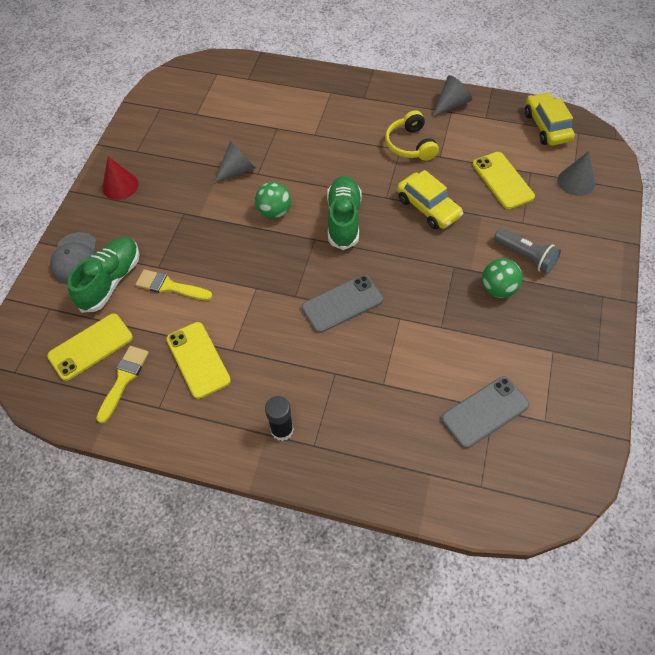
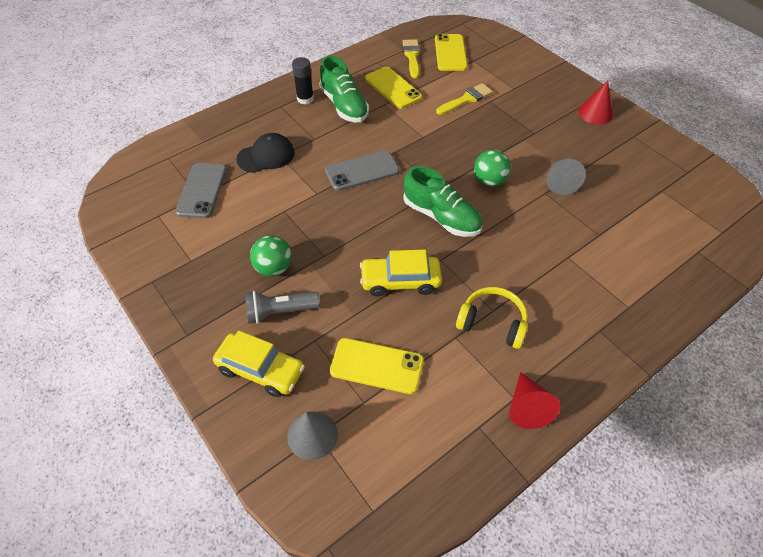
camera: 125 degrees right, 5 degrees down
(75, 258) = (534, 70): grey cap -> none
(111, 281) = (498, 77): green shoe -> green shoe (344, 106)
(124, 379) = (412, 56): yellow brush -> yellow brush turned 150 degrees counterclockwise
(198, 360) = (393, 88): yellow phone -> yellow phone turned 45 degrees clockwise
(342, 304) = (362, 171): grey phone -> grey phone turned 60 degrees clockwise
(394, 395) = (266, 156): none -> black cap
(451, 104) = (527, 407): grey cone -> red cone
(546, 126) = (412, 482): yellow car -> yellow car (261, 370)

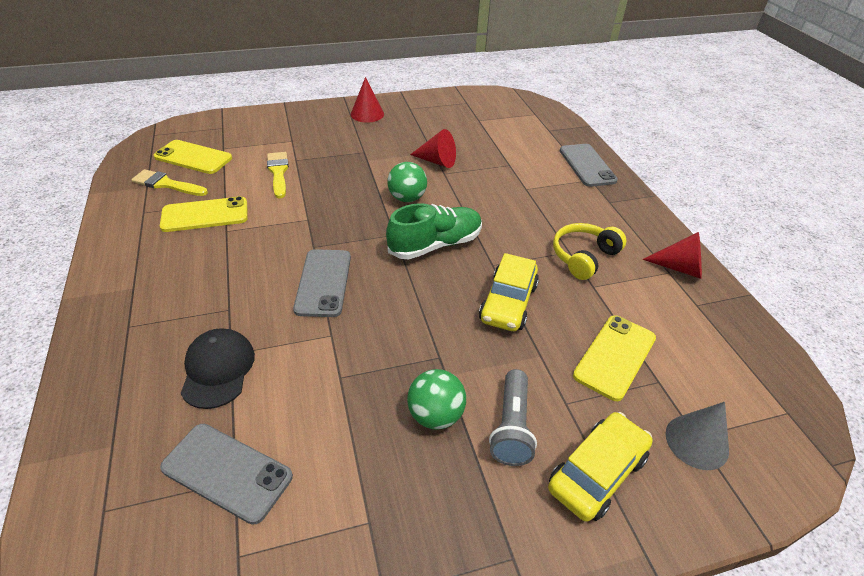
camera: 70 degrees left, 10 degrees down
(305, 99) = (141, 296): black glue stick -> none
(344, 106) = (194, 263): green shoe -> none
(560, 182) = (437, 161): grey cone -> red cone
(654, 299) = (587, 165): none -> grey phone

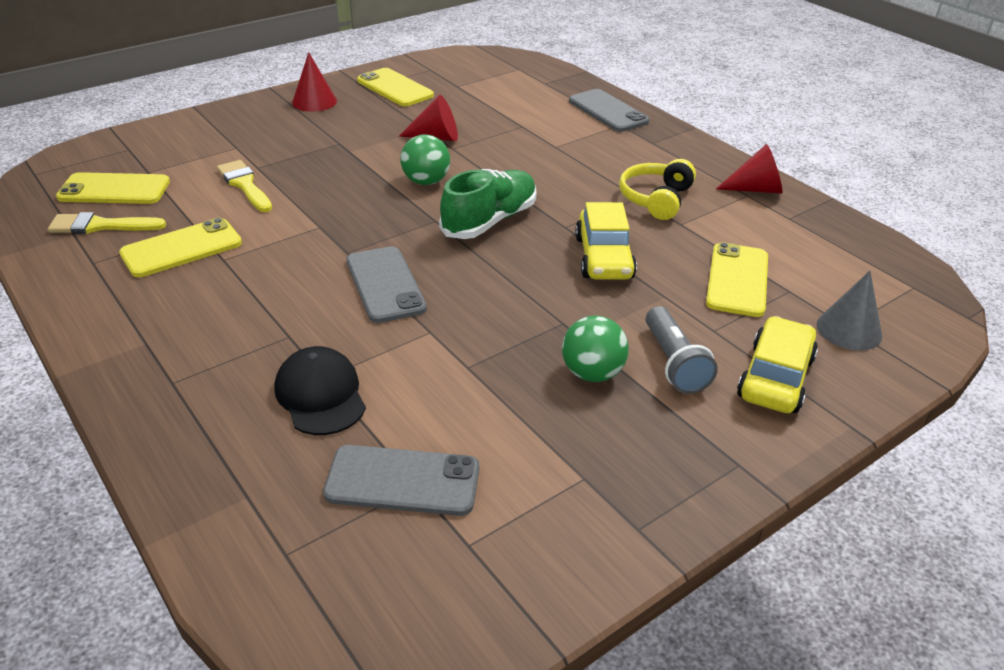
camera: 20 degrees left, 5 degrees down
(431, 113) = (395, 88): none -> yellow phone

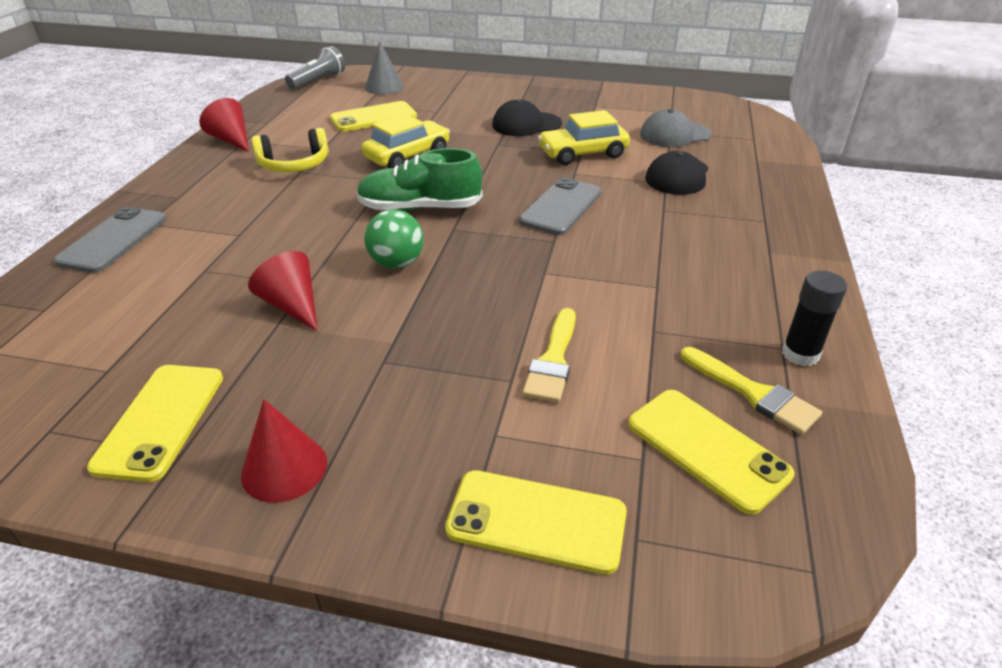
camera: 130 degrees left, 0 degrees up
(77, 264) = (800, 354): none -> black glue stick
(181, 248) = (685, 316): yellow phone -> yellow phone (536, 521)
(402, 481) = (675, 134): grey phone -> grey cap
(592, 373) = (526, 124): green ball -> black cap
(674, 363) = (483, 111): grey flashlight -> grey flashlight (318, 81)
(775, 378) = (455, 92): yellow car -> yellow car (583, 154)

